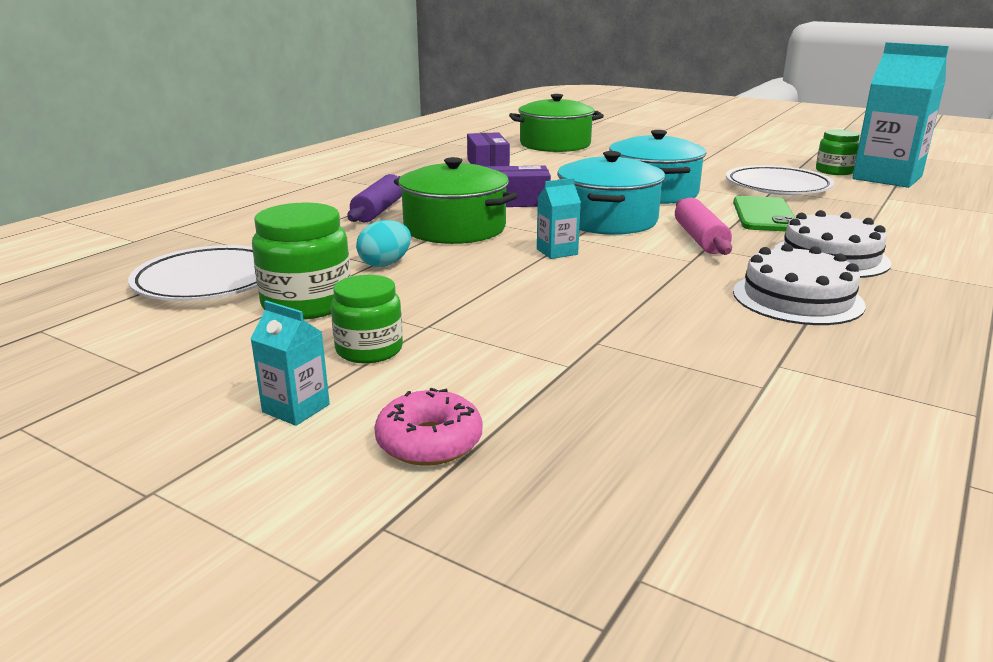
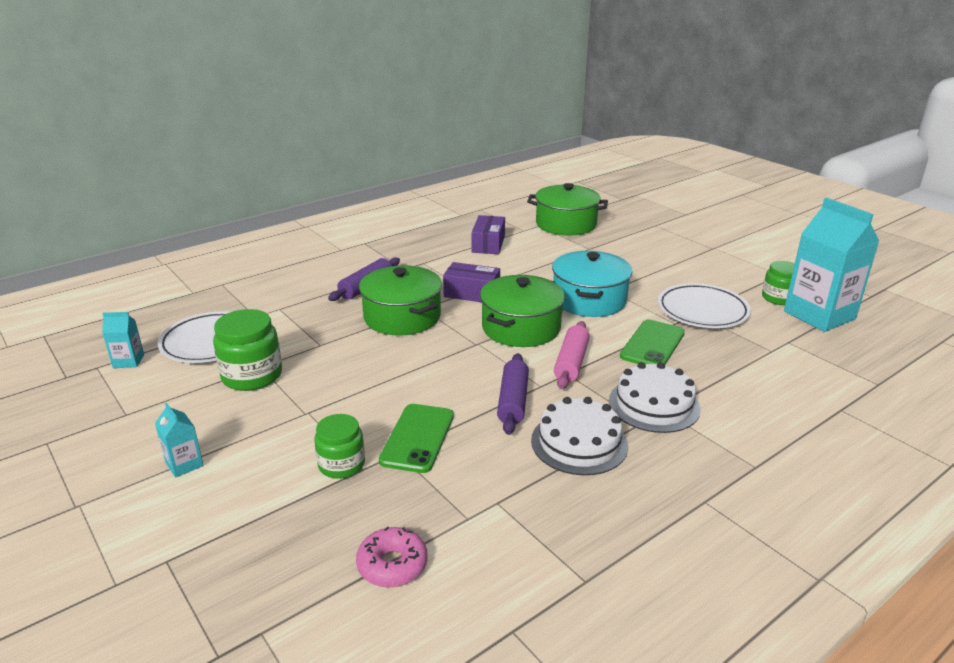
camera: 20 degrees right, 5 degrees up
(369, 350) = (257, 426): green jar -> green jar (341, 464)
(385, 264) = (327, 347): turquoise egg -> none
(429, 442) = (234, 508): pink donut -> pink donut (392, 565)
(557, 252) = (451, 357): turquoise carton -> turquoise carton (128, 361)
(605, 325) = (417, 438): none -> green phone
(607, 220) = (521, 328): turquoise pot -> green pot
(677, 277) = (513, 401): none -> purple rolling pin

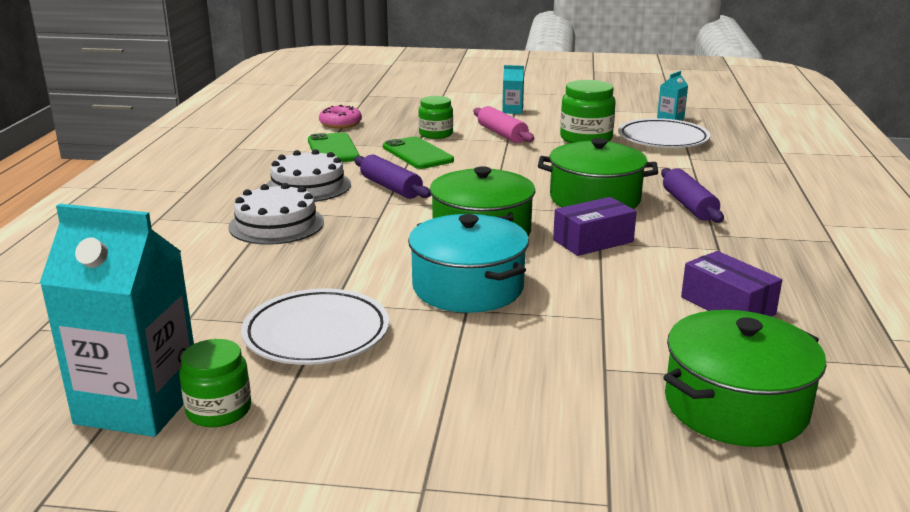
camera: 135 degrees right, 5 degrees down
(571, 363) = (388, 225): pink rolling pin -> pink rolling pin (502, 134)
(652, 345) = (332, 269): green phone -> green phone (333, 149)

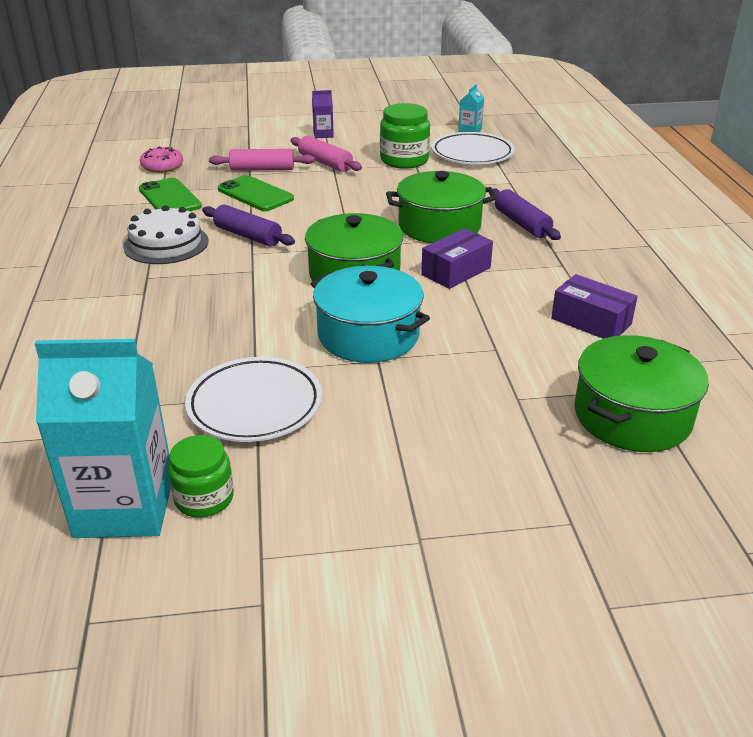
camera: 15 degrees left, 10 degrees up
(276, 224) = (157, 291): white cake -> none
(436, 134) = (262, 169): green jar -> pink rolling pin
(512, 111) = (323, 134): turquoise carton -> purple carton

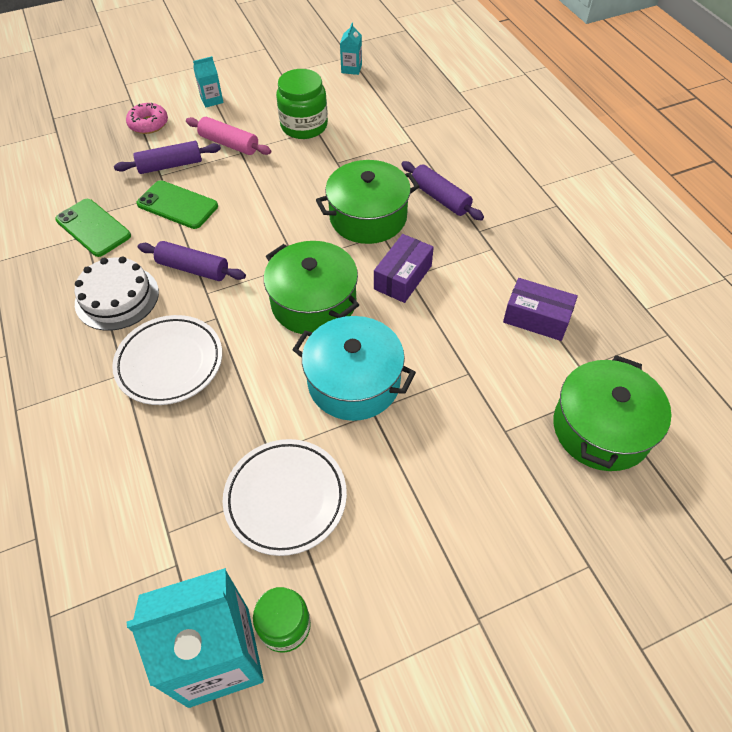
camera: 15 degrees left, 20 degrees up
(162, 166) = (66, 180): pink donut -> pink donut (148, 124)
(262, 169) = (170, 165): pink rolling pin -> purple rolling pin
(323, 134) = (212, 100): purple carton -> turquoise carton
(472, 154) = (364, 104): white plate -> white plate (170, 363)

